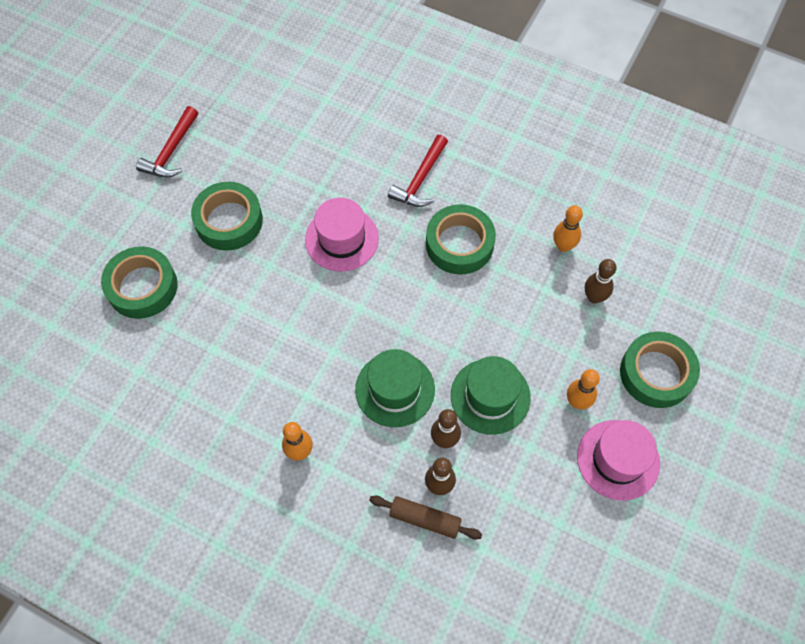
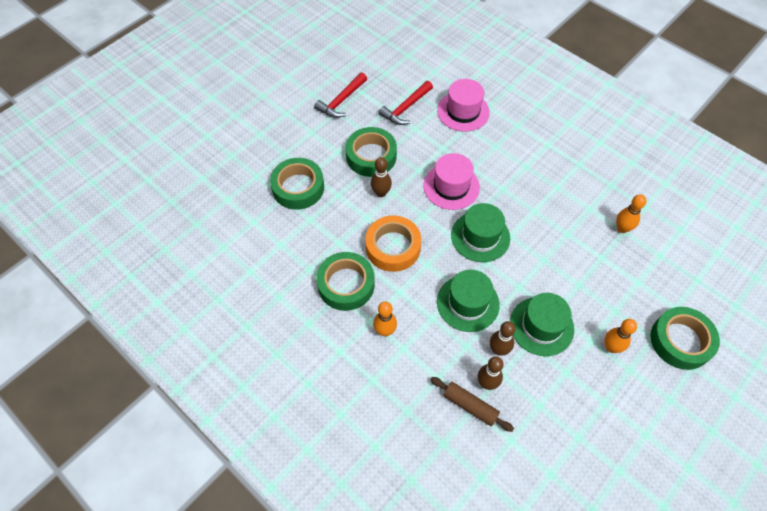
camera: 15 degrees right, 5 degrees down
(285, 339) = (393, 247): none -> orange tape
(392, 298) = (480, 236): none -> green hat
(420, 180) = (520, 157): red hammer -> red hammer (405, 108)
(459, 244) = (540, 209): green tape -> green tape (346, 284)
(594, 297) = (640, 272): brown bowling pin -> brown bowling pin (381, 193)
(618, 459) = (636, 400): pink hat -> pink hat (463, 111)

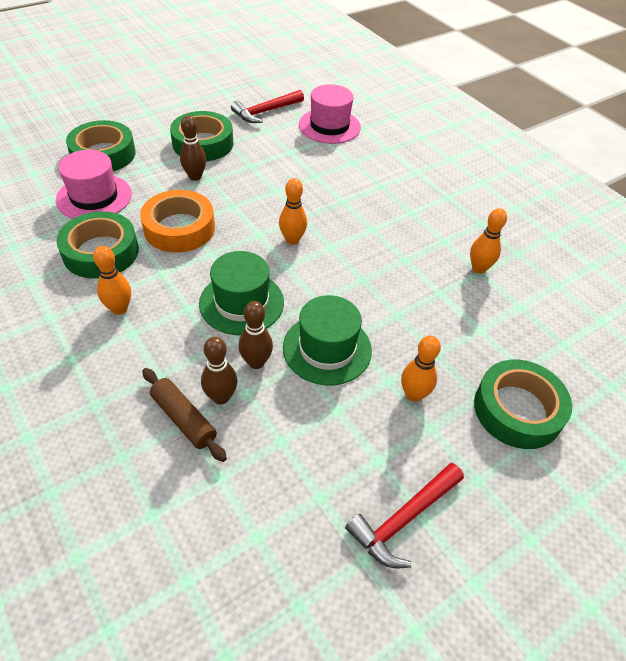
camera: 10 degrees right, 10 degrees down
(341, 101) = (197, 94): red hammer -> red hammer (403, 519)
(451, 186) = (281, 187): pink hat -> pink hat (94, 197)
(480, 236) = (292, 240): green hat -> orange bowling pin

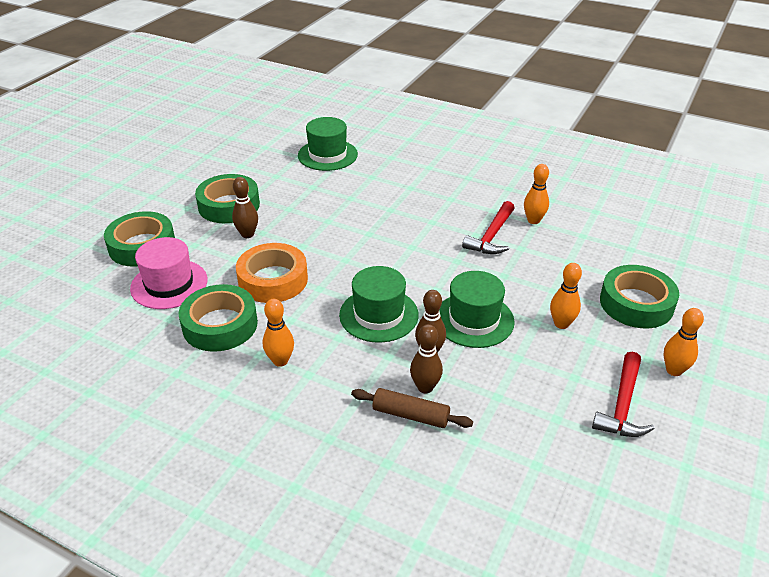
camera: 25 degrees left, 10 degrees down
(265, 112) = (261, 161): red hammer -> red hammer (491, 236)
(292, 240) = (376, 253): orange bowling pin -> orange bowling pin (674, 370)
(329, 126) = (327, 155): pink hat -> green hat

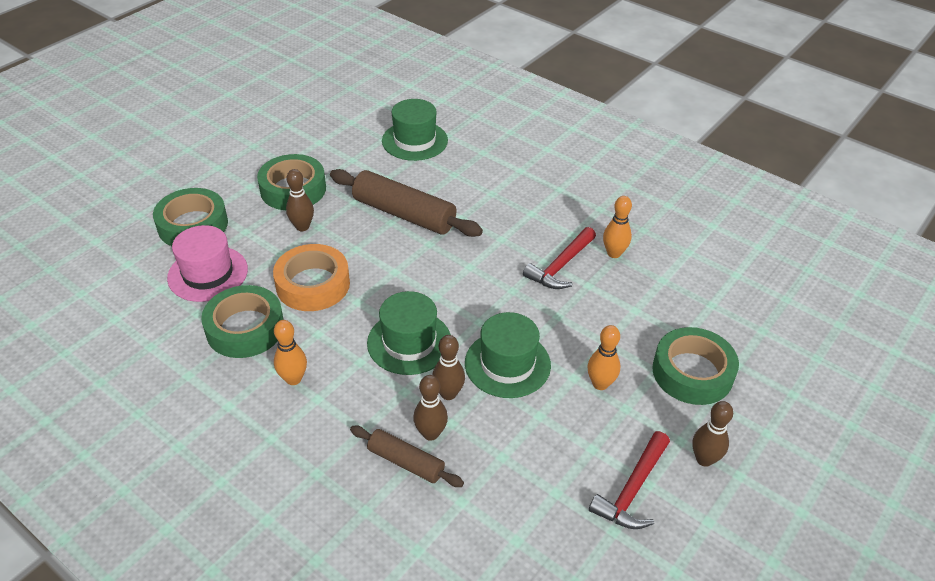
camera: 10 degrees right, 5 degrees up
(338, 213) = (404, 214): none -> brown rolling pin
(674, 370) = (704, 459): orange bowling pin -> brown bowling pin

